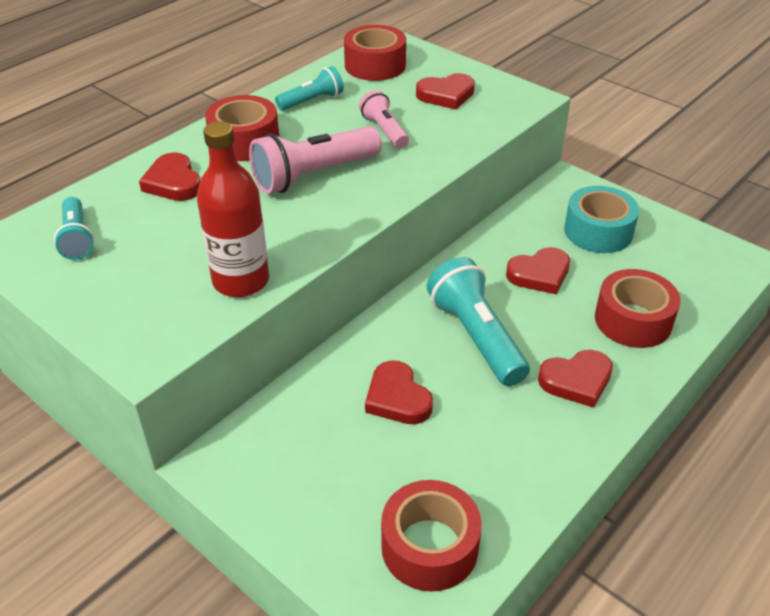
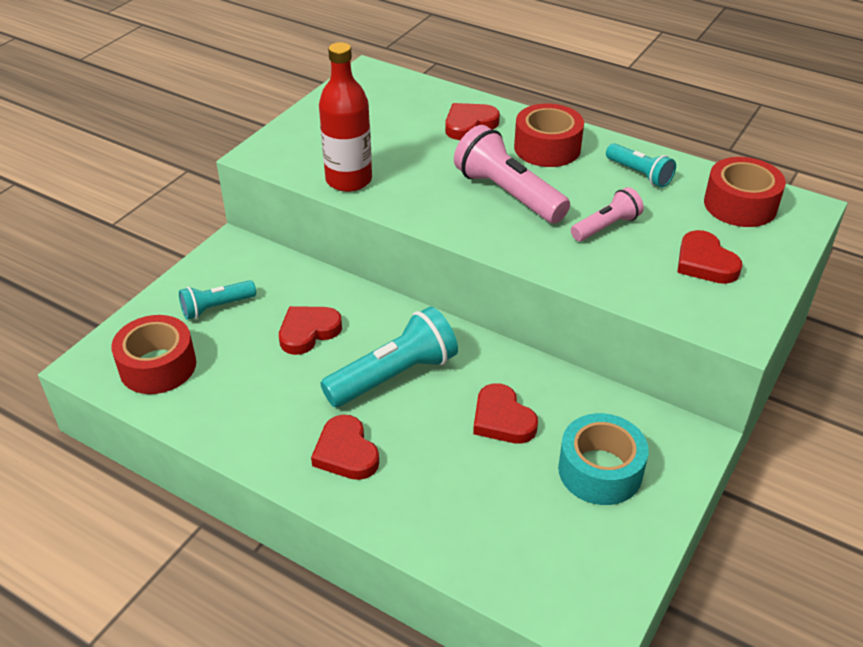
camera: 80 degrees right, 0 degrees up
(77, 238) = (383, 99): turquoise flashlight -> turquoise flashlight (216, 307)
(633, 320) = (446, 501): red tape -> none

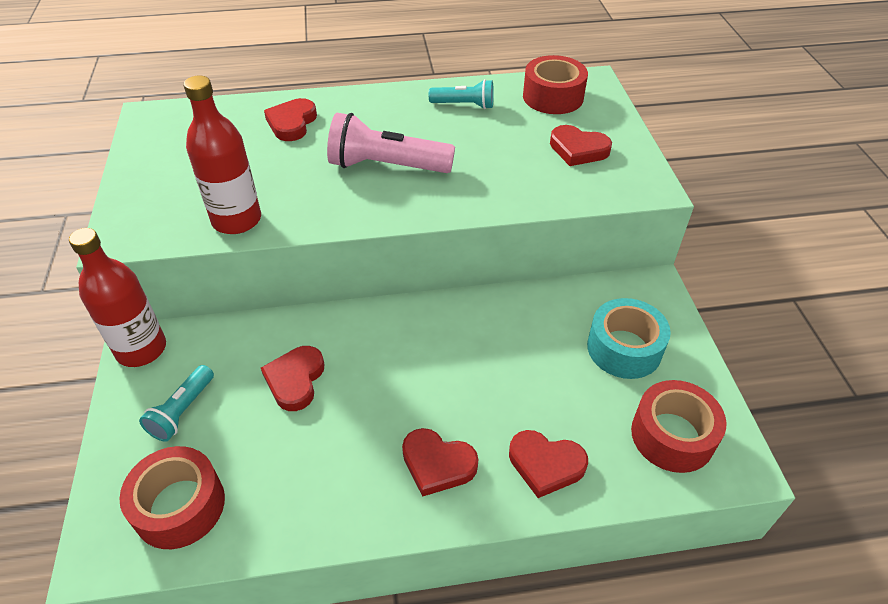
camera: 40 degrees left, 5 degrees up
(231, 251) = (141, 349): none -> red bottle
(394, 376) = (407, 372): turquoise flashlight -> none
(502, 419) = (523, 354): red heart -> red heart (545, 464)
(547, 148) = (375, 115): red tape -> red tape (672, 435)
(606, 227) = (486, 156): pink flashlight -> none

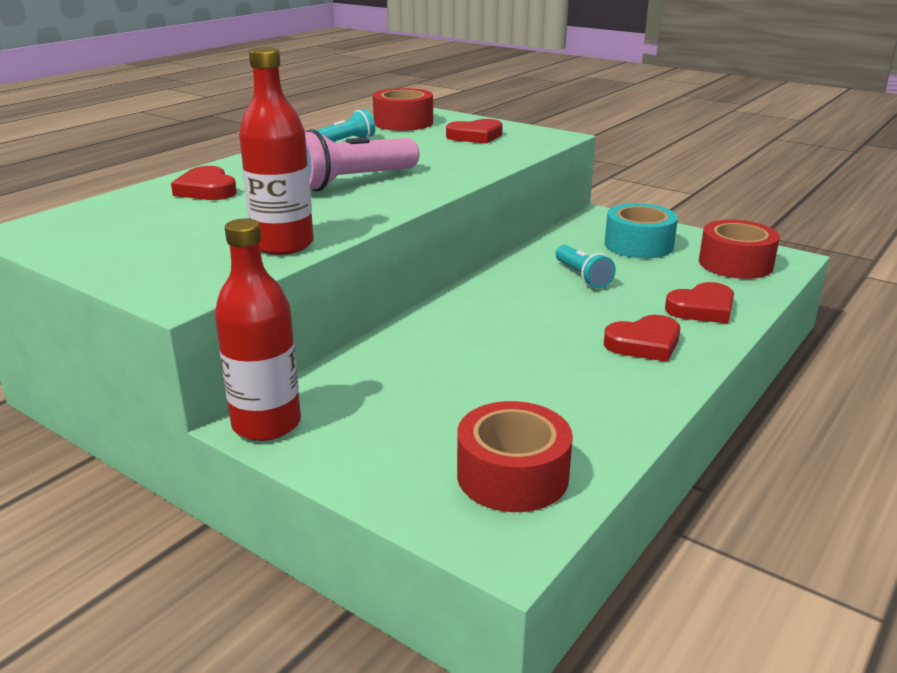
camera: 45 degrees left, 20 degrees down
(182, 411) = (394, 431): turquoise flashlight -> turquoise flashlight (582, 276)
(295, 380) = (456, 364): red heart -> none

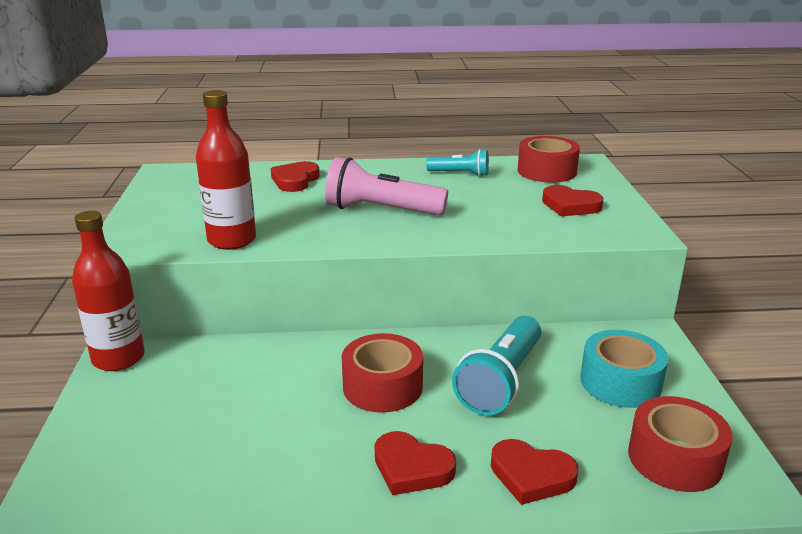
camera: 50 degrees right, 0 degrees up
(512, 475) = (130, 487): red tape -> red tape (382, 386)
(582, 276) = (501, 381): turquoise flashlight -> turquoise flashlight, size x1.71

